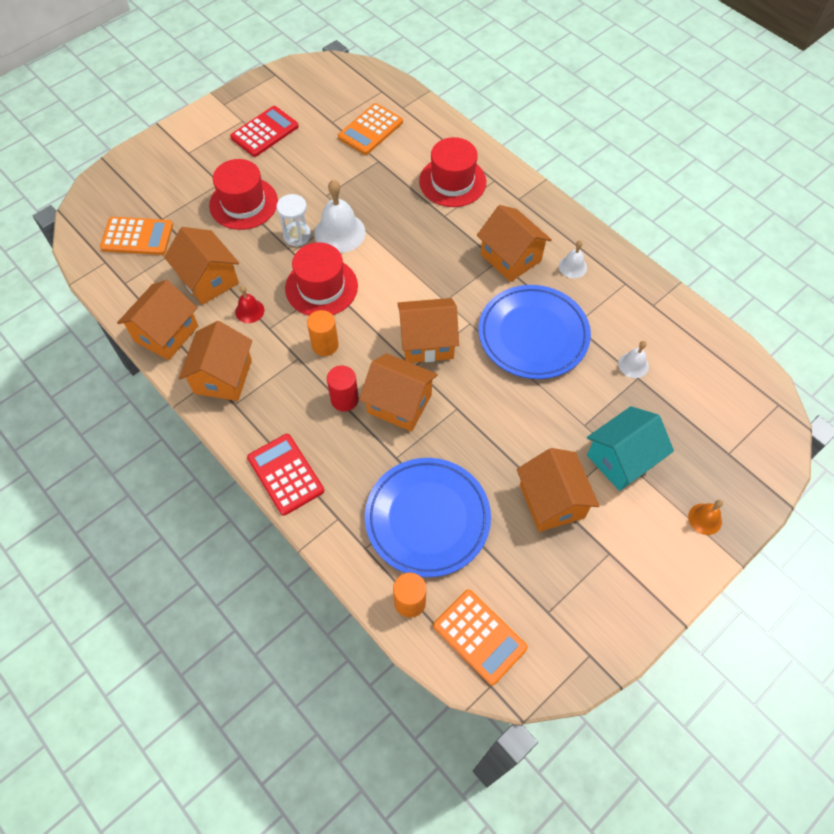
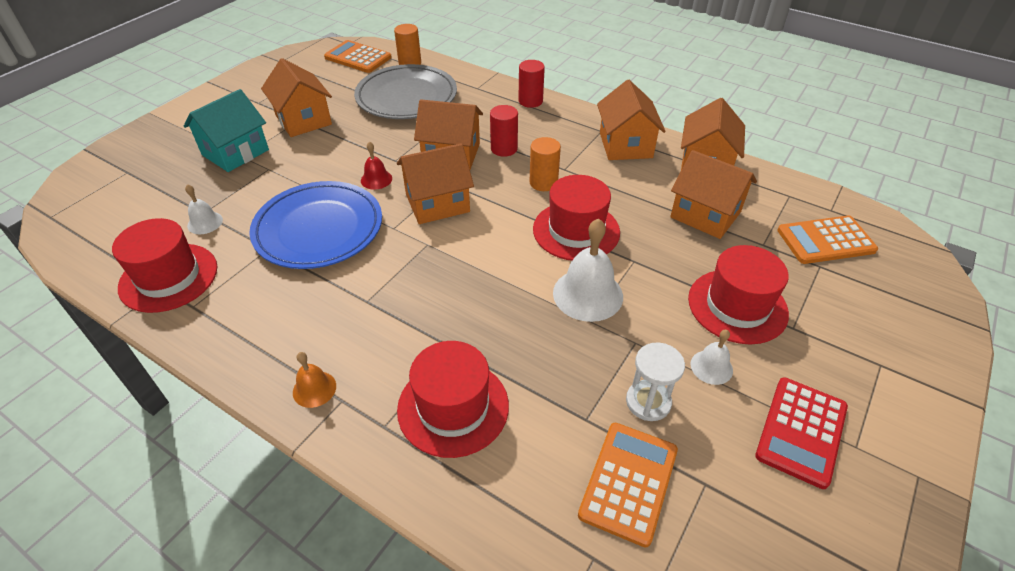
camera: 165 degrees right, 15 degrees down
(249, 311) = (639, 196): red bell -> red bell (376, 179)
(285, 474) = (530, 101): red calculator -> red cylinder
(297, 235) = (639, 280): white hourglass -> white hourglass (648, 402)
(427, 518) = (406, 97): blue plate -> grey plate
(510, 257) = (349, 308): orange house -> none
(572, 267) = (263, 313): white bell -> white bell (711, 367)
(650, 313) = (168, 277): none -> red hat
(705, 519) = (169, 130): orange bell -> orange bell (314, 389)

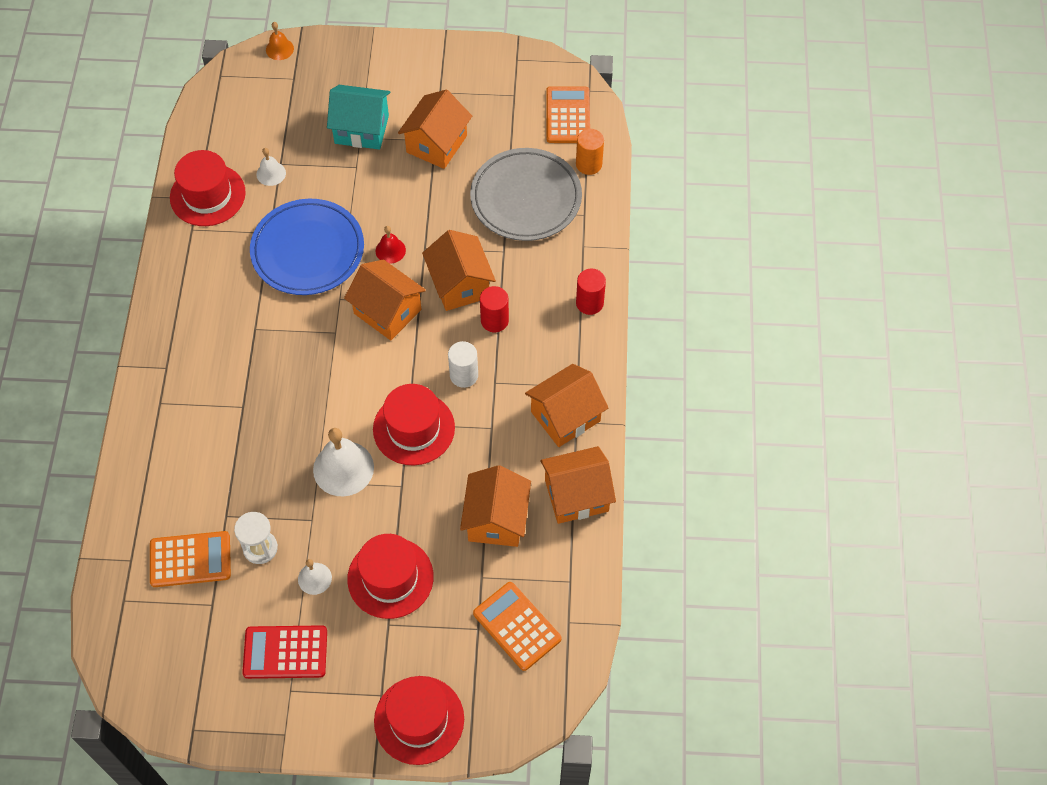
camera: 60 degrees right, 15 degrees up
(314, 389) = (166, 347): orange bell -> orange bell (279, 49)
(453, 407) = (194, 433): red hat -> red hat (419, 720)
(543, 182) = (464, 375): orange cylinder -> white cylinder

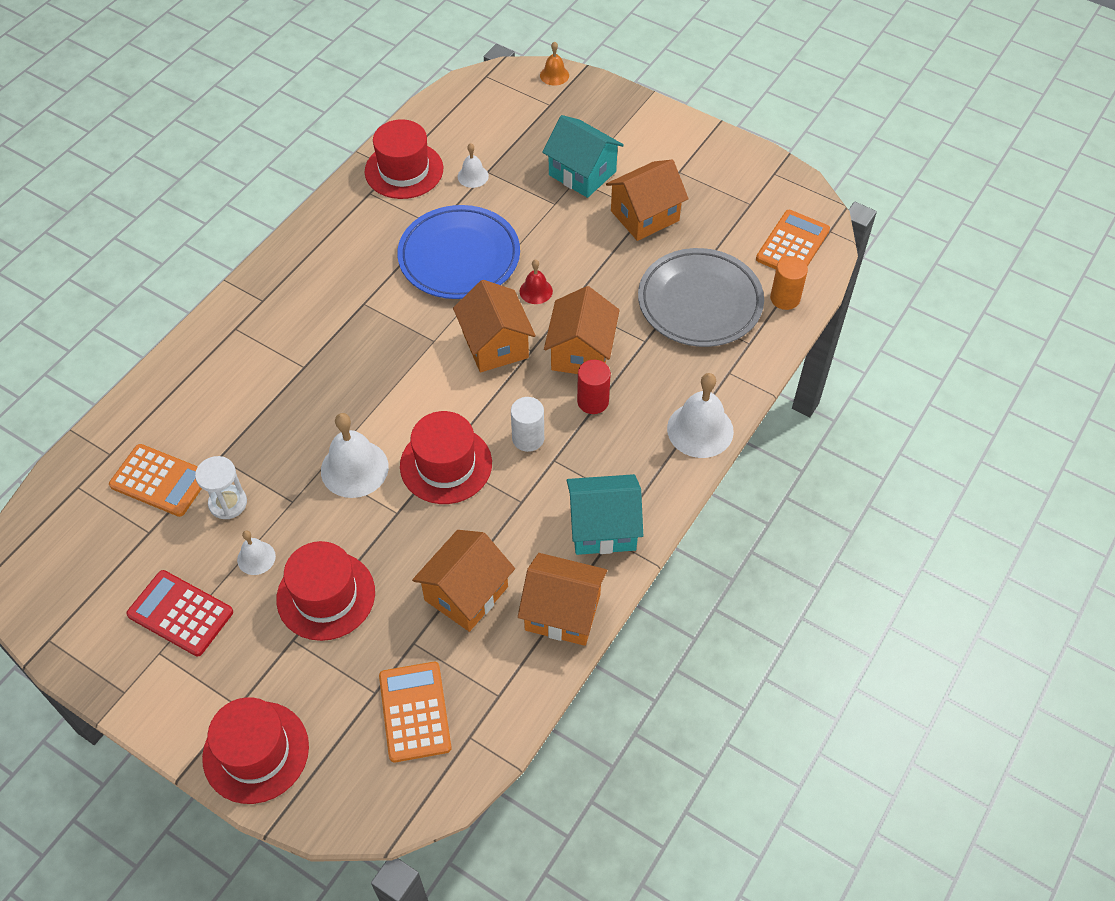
camera: 30 degrees right, 5 degrees down
(565, 416) = (603, 528): orange house -> turquoise house
(589, 303) = (700, 430): red cylinder -> white bell

